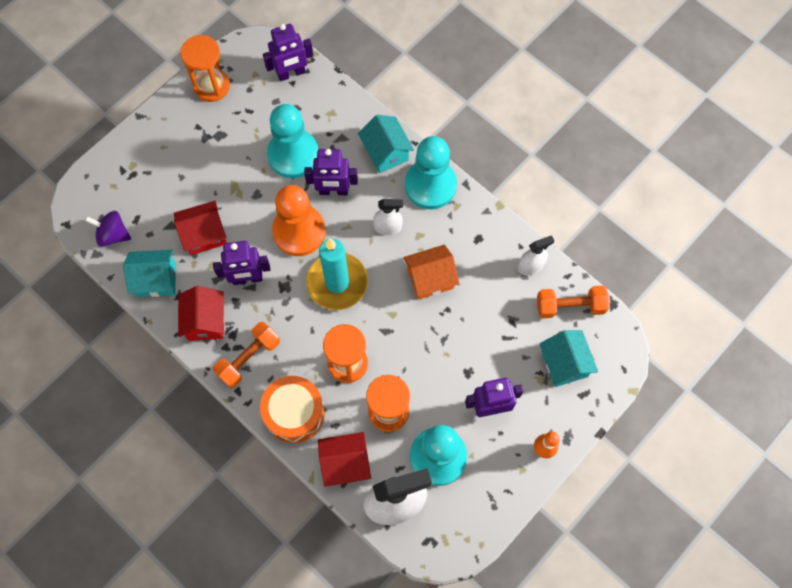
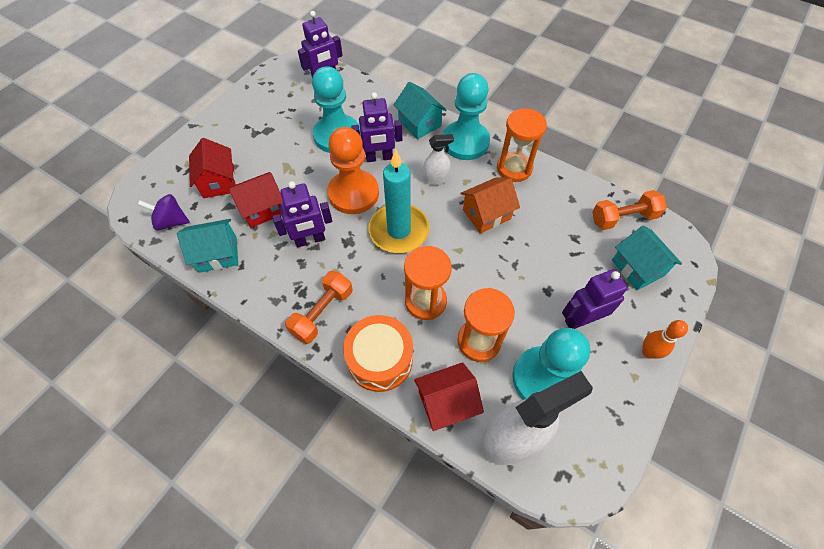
camera: 10 degrees left, 10 degrees down
(205, 321) = (272, 284): red house -> red house (219, 182)
(211, 86) = (256, 96): orange hourglass -> orange hourglass (514, 168)
(530, 266) = (575, 191): white spray bottle -> none

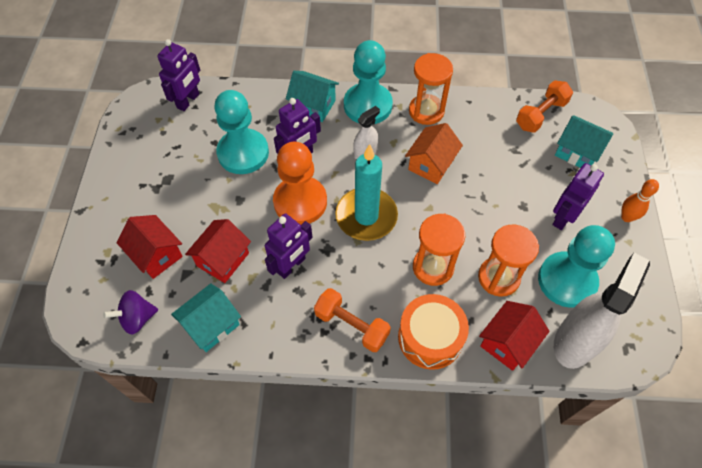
camera: 30 degrees left, 0 degrees up
(322, 313) = (351, 325): orange dumbbell -> orange dumbbell turned 60 degrees counterclockwise

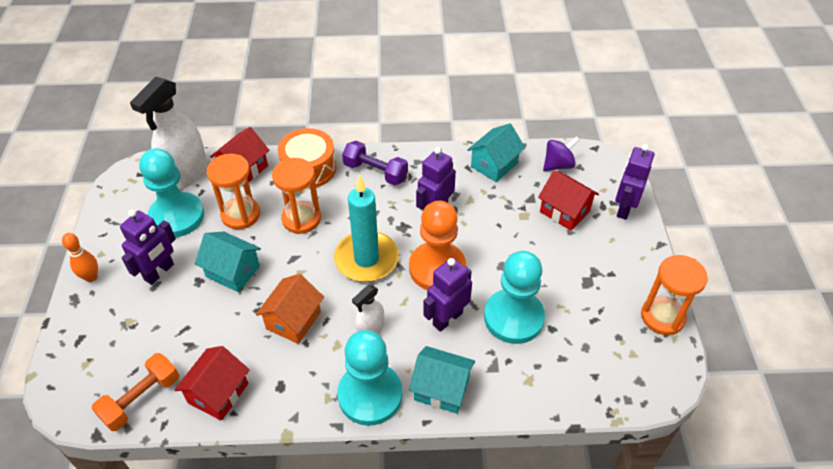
camera: 175 degrees right, 10 degrees down
(188, 101) = (606, 383): purple robot -> purple robot (624, 208)
(223, 259) = (501, 212): red house -> red house (218, 393)
(351, 325) = (375, 172): orange dumbbell -> purple dumbbell
(426, 111) = (293, 392): orange hourglass -> orange hourglass (662, 317)
(577, 152) = (114, 348): turquoise house -> turquoise house (233, 271)

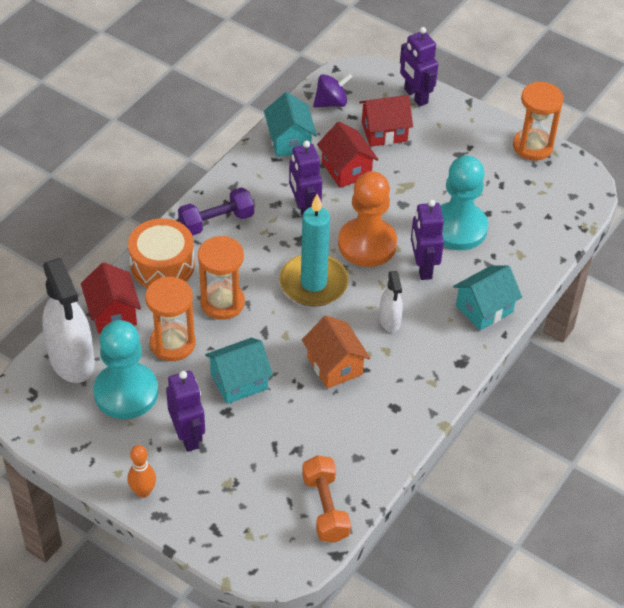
camera: 55 degrees left, 0 degrees up
(218, 393) = (366, 452): red house -> red house (346, 169)
(370, 395) = (452, 354): turquoise pawn -> none
(558, 165) = (331, 103): purple spinning top -> purple spinning top turned 60 degrees clockwise

